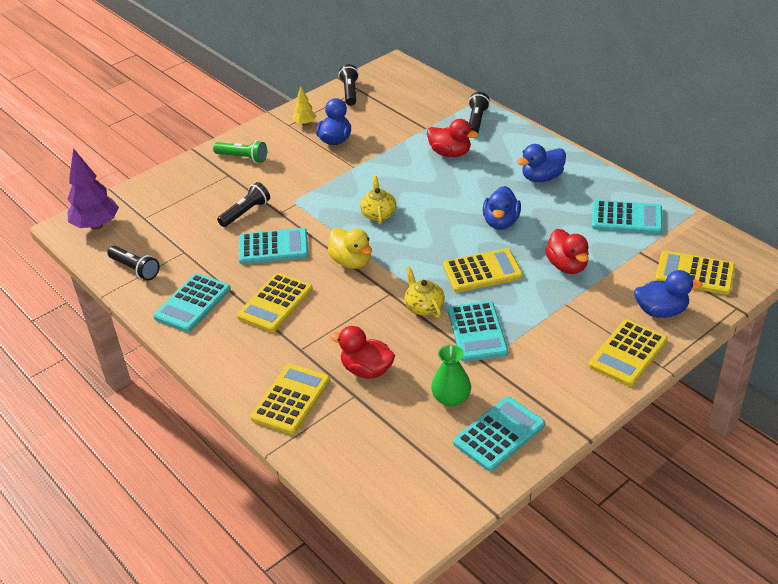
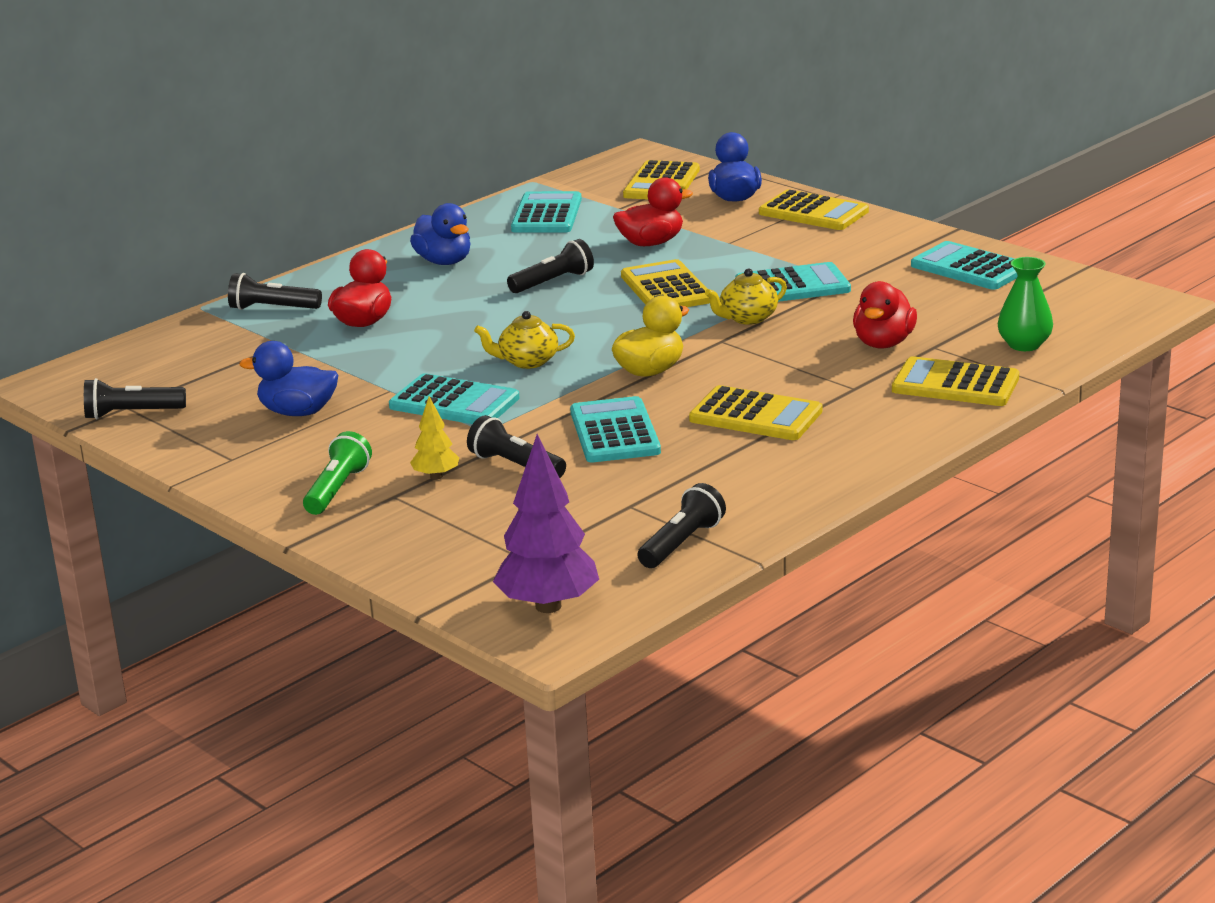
camera: 95 degrees left, 15 degrees down
(193, 303) = (766, 479): turquoise calculator -> turquoise calculator (454, 402)
(305, 123) = (232, 444): yellow tree -> yellow tree (436, 476)
(451, 398) = (919, 294): green vase -> green vase (1024, 345)
(501, 222) = (553, 282): blue duck -> black flashlight

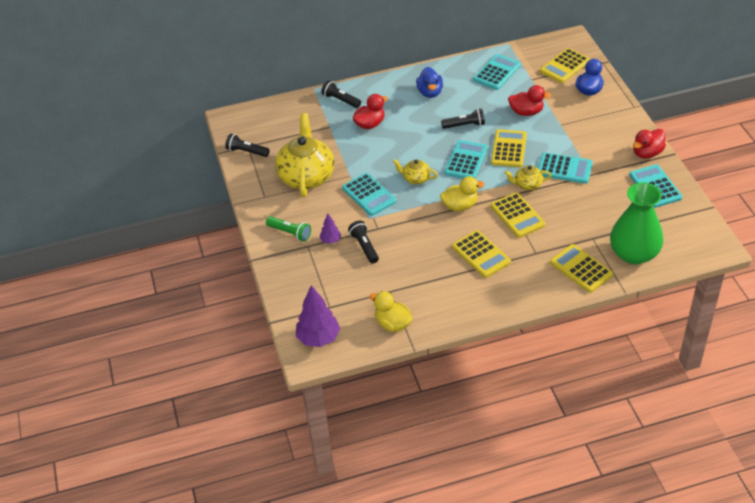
camera: 30 degrees right, 20 degrees up
(298, 412) = (306, 176): blue duck -> yellow teapot
(337, 489) = (290, 233): green flashlight -> green flashlight turned 75 degrees clockwise
(436, 476) = (331, 240): yellow tree -> purple tree
(614, 432) = (417, 241): turquoise calculator -> turquoise calculator (466, 161)
(681, 543) = (392, 324): black flashlight -> yellow duck
(813, 212) = (616, 115): yellow calculator -> yellow calculator (517, 215)
(883, 343) = (572, 227): red duck -> red duck (647, 153)
(1024, 345) = (634, 253): green vase -> green vase, size x1.91

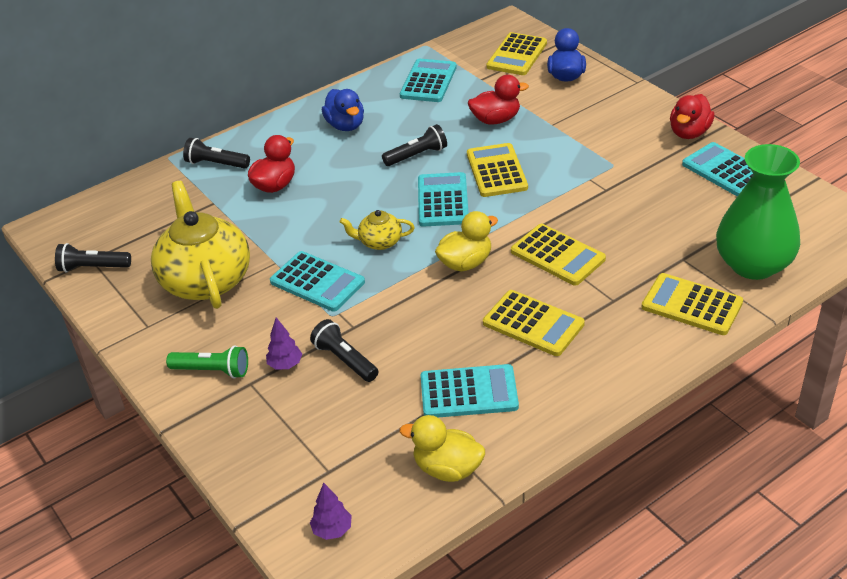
camera: 20 degrees left, 5 degrees down
(318, 338) = (332, 530): purple tree -> purple tree, size x0.52
(527, 185) = (549, 211): yellow teapot -> none
(564, 168) = (589, 178): turquoise calculator -> turquoise calculator (469, 392)

